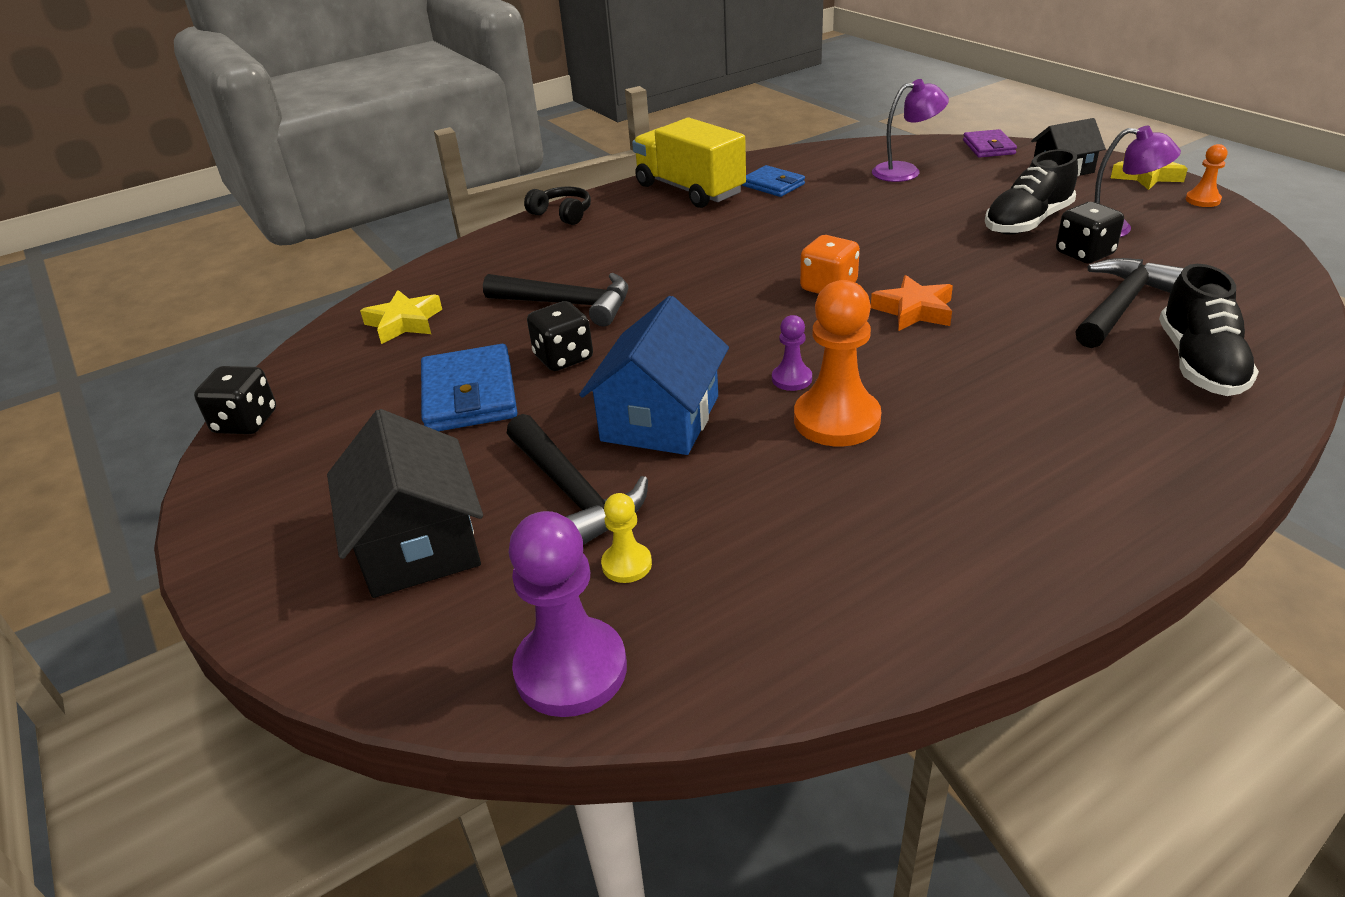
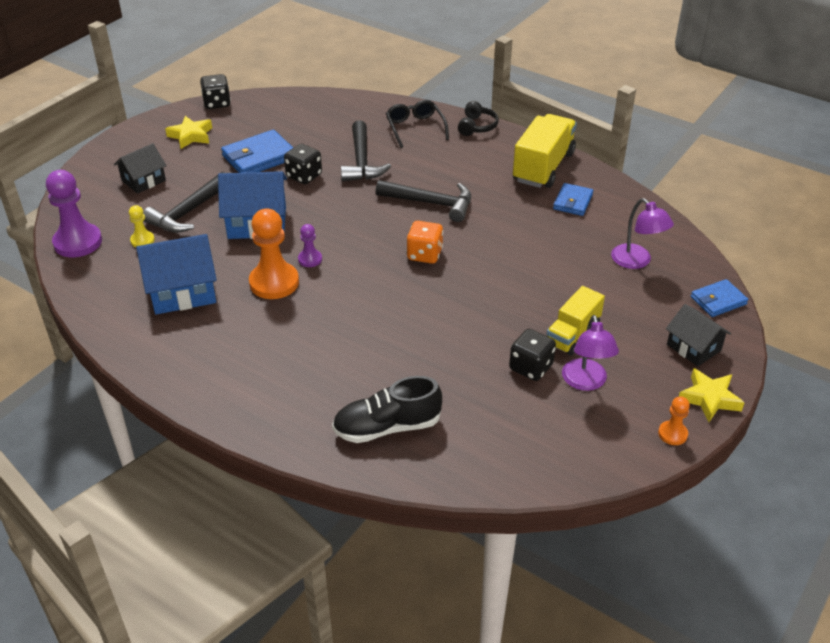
camera: 65 degrees right, 5 degrees up
(404, 323) = (320, 114): yellow star -> yellow star (191, 136)
(418, 544) = (143, 180): black house -> black house, size x0.63
(522, 254) = (415, 128): none -> black glasses
(818, 525) = (182, 291): none -> blue house
(914, 310) = (409, 295): orange star -> none
(988, 147) = (718, 301): purple wallet -> blue wallet
(1027, 222) = (572, 334): black shoe -> yellow truck
(1120, 305) = (455, 389): black hammer -> black hammer (431, 203)

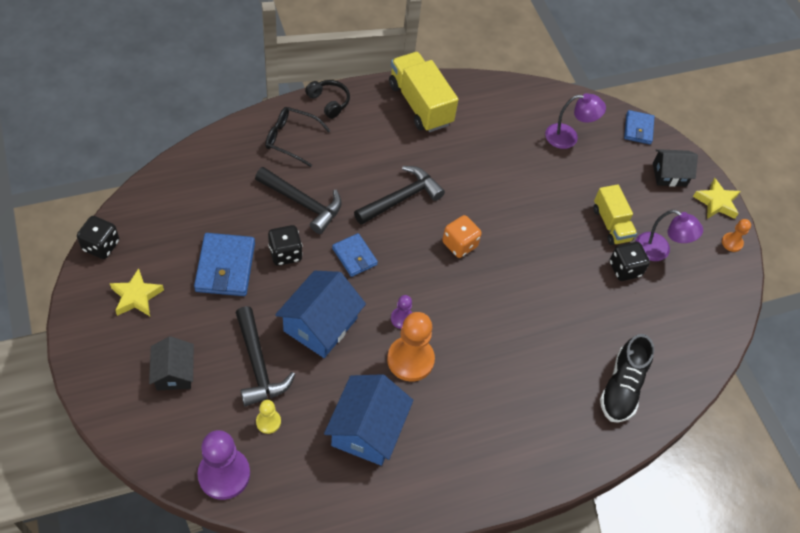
camera: 60 degrees left, 15 degrees up
(573, 202) = (476, 120): blue wallet -> blue wallet (354, 256)

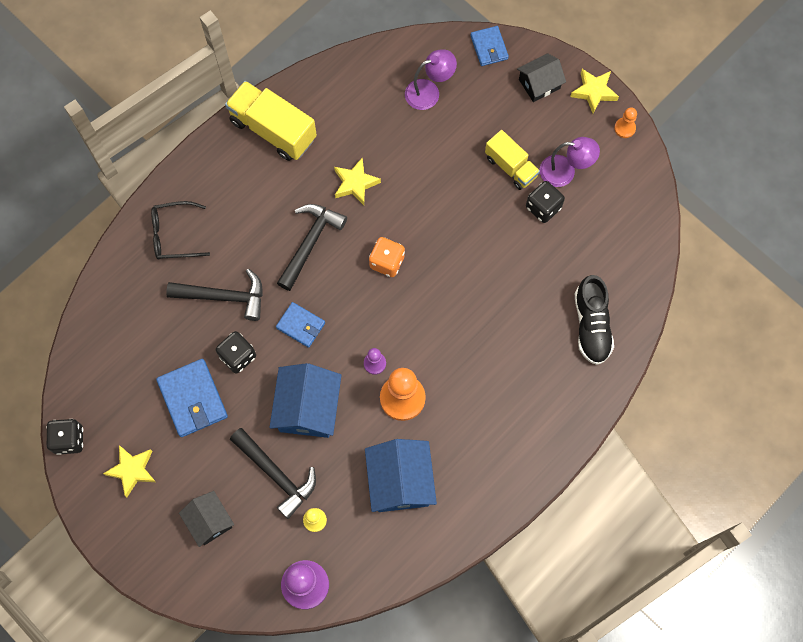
camera: 20 degrees left, 15 degrees up
(329, 102) = (186, 174): black headphones -> none
(466, 173) = (355, 183): none -> yellow star

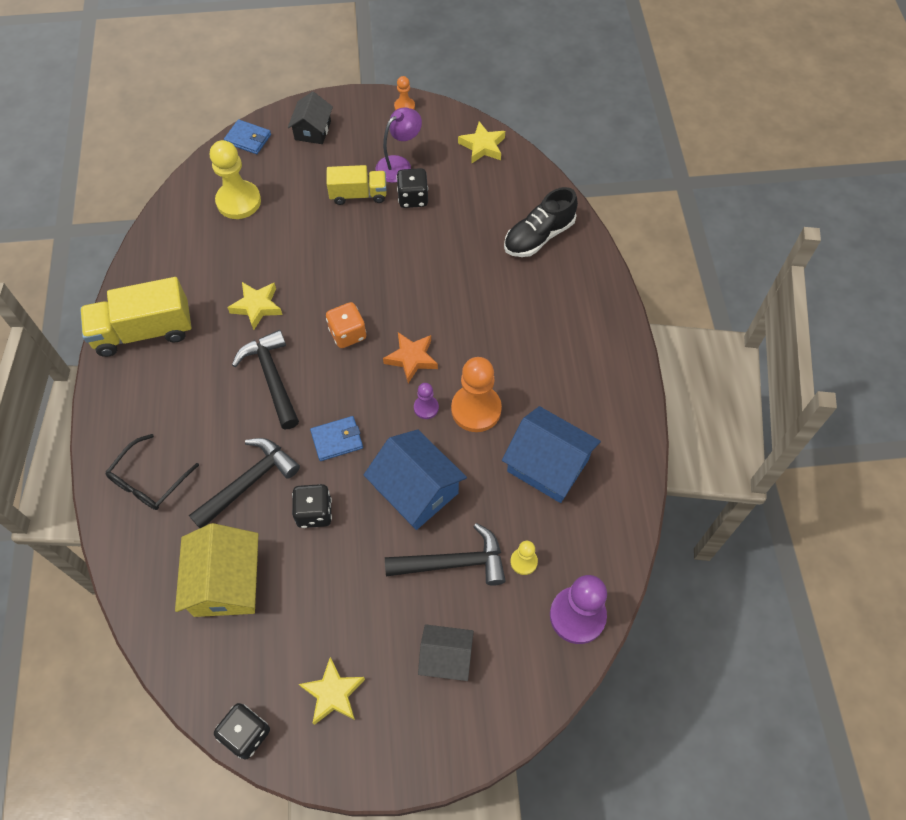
camera: 50 degrees left, 10 degrees down
(148, 344) = (226, 582): none -> yellow house
(193, 399) = (316, 582): blue wallet -> none
(405, 321) = (411, 358): none -> orange star
(429, 92) = (238, 201): purple lamp -> yellow pawn
(591, 325) = (538, 236): black shoe -> black shoe turned 105 degrees clockwise
(594, 92) = (356, 104): yellow star -> yellow star (482, 146)

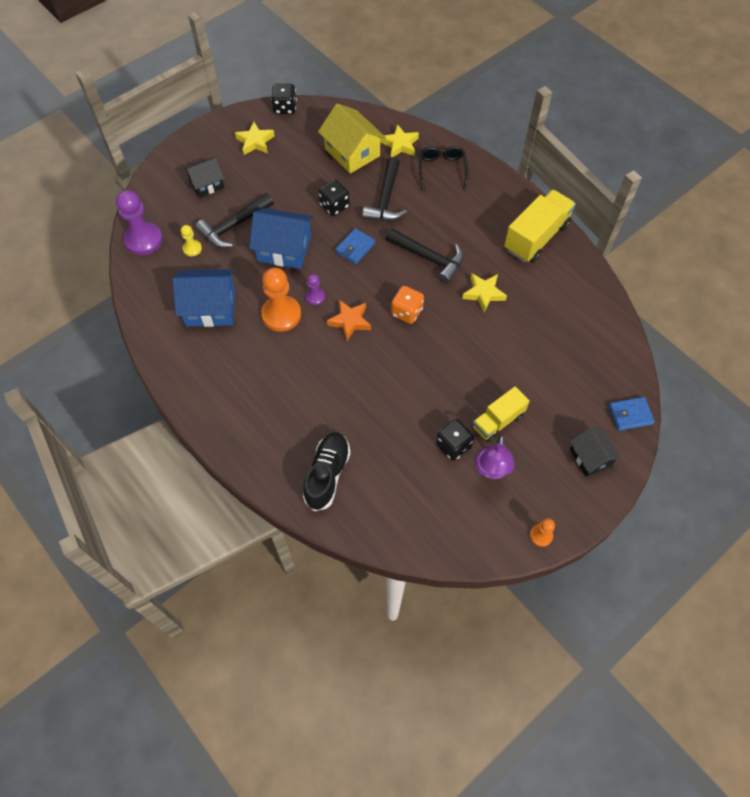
camera: 145 degrees right, 0 degrees up
(238, 201) = (578, 358): yellow pawn -> none
(482, 146) = (439, 537): yellow star -> yellow star (400, 145)

